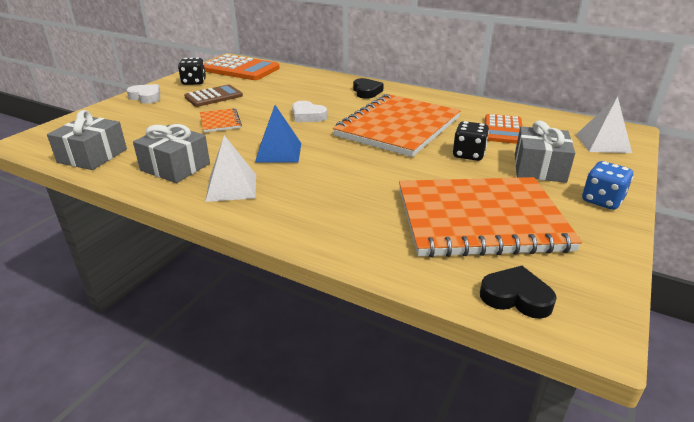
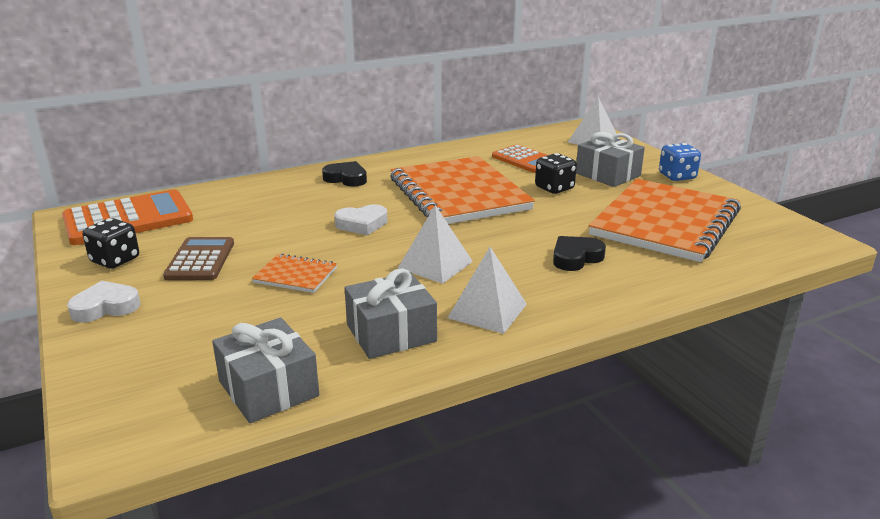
camera: 55 degrees left, 5 degrees down
(278, 152) = (435, 264): blue pyramid -> white pyramid
(516, 297) = (774, 249): black heart -> black heart (576, 258)

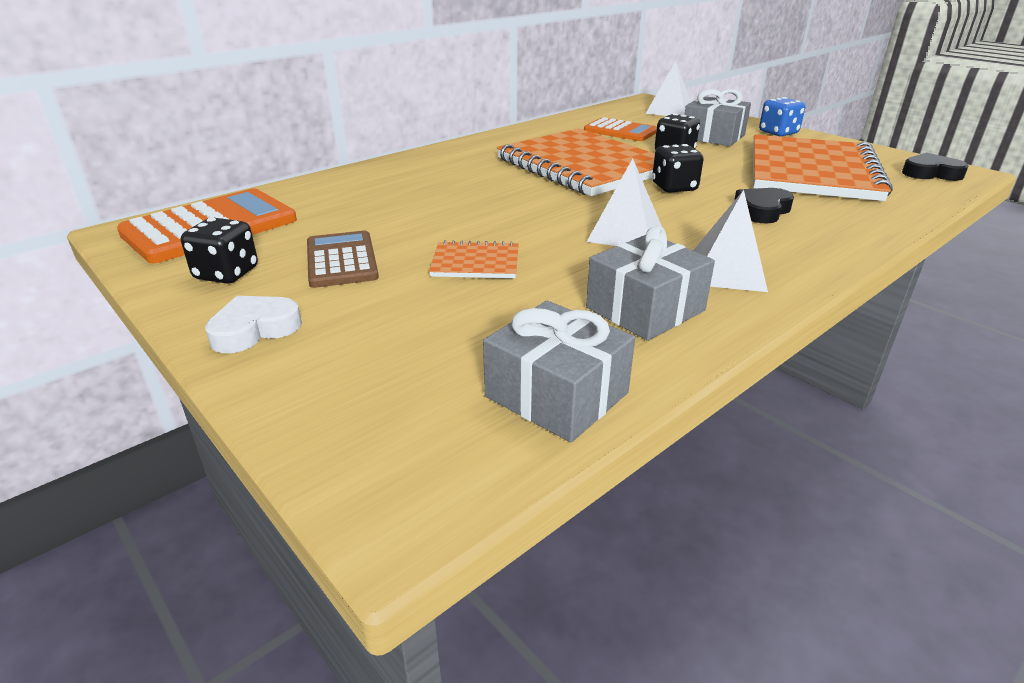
camera: 15 degrees left, 5 degrees up
(346, 178) = (447, 162): black heart -> black heart (931, 173)
(362, 224) = (505, 203): white heart -> none
(519, 225) = (674, 187): none -> black dice

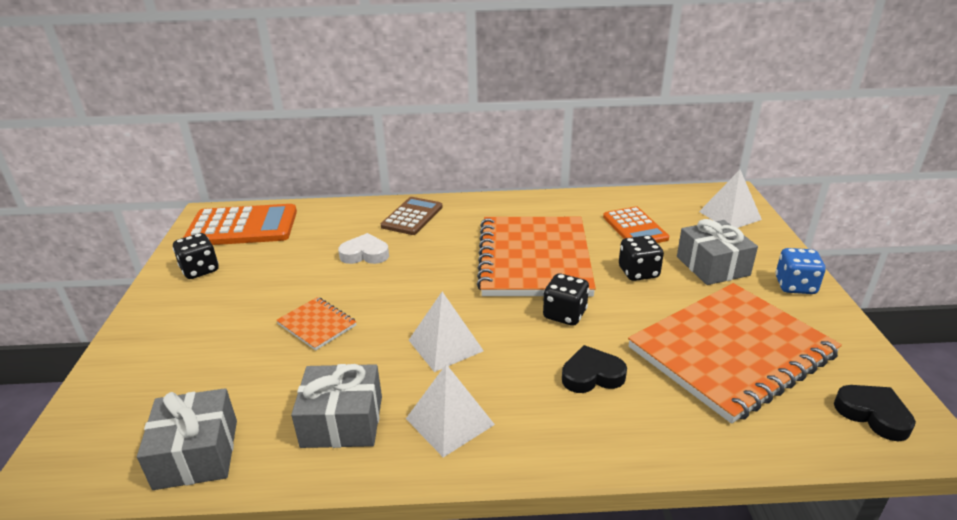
camera: 40 degrees right, 0 degrees up
(254, 330) = (155, 319): white heart -> white heart (365, 254)
(341, 260) = (259, 286): brown calculator -> brown calculator (412, 217)

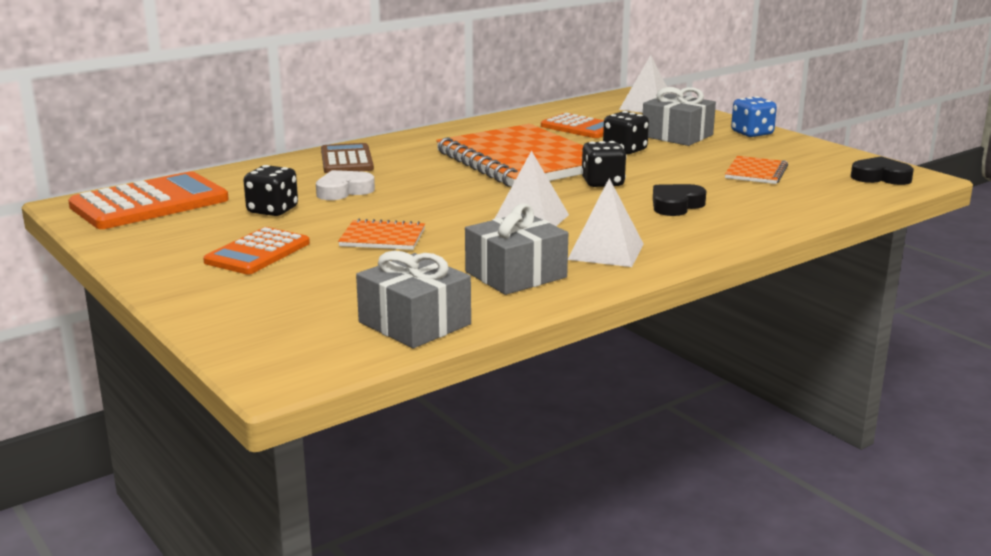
camera: 35 degrees left, 10 degrees down
(200, 270) = (164, 238): black dice -> black dice (272, 210)
(225, 309) = (257, 252): none -> orange calculator
(731, 352) = (756, 172): orange notebook -> orange notebook, size x0.43

